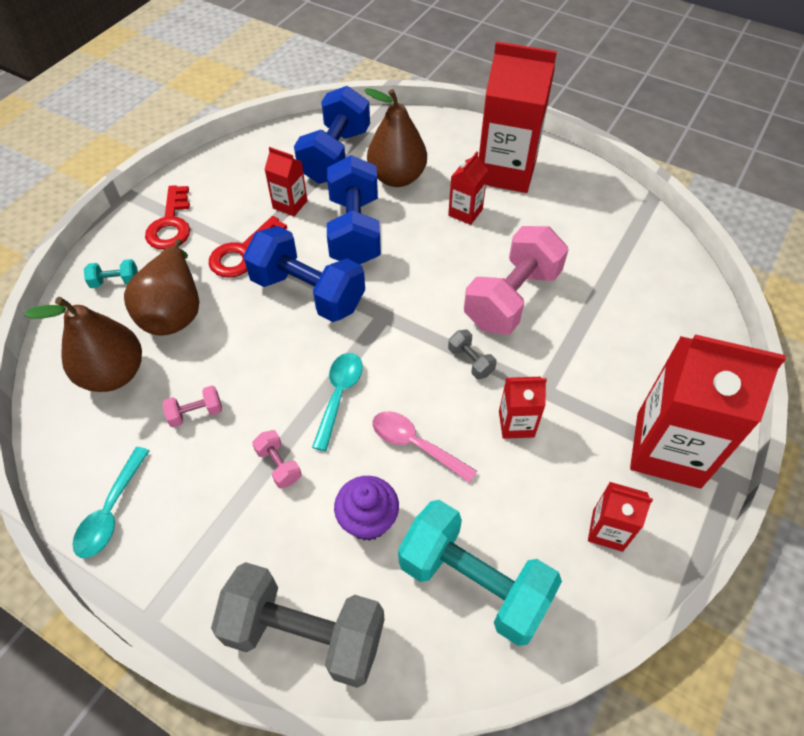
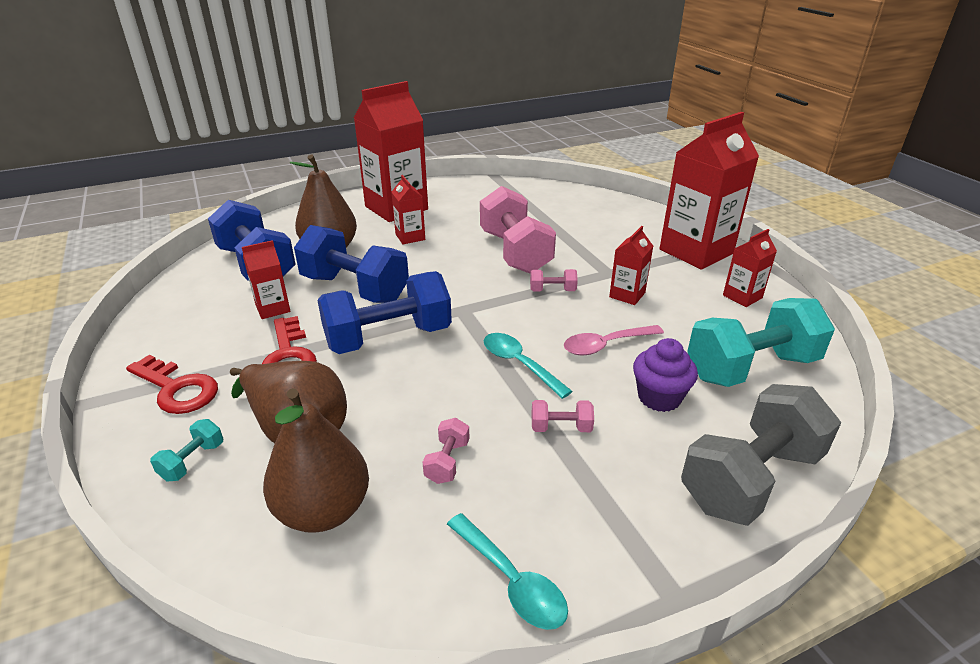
camera: 55 degrees left, 20 degrees down
(470, 361) = (552, 290): grey dumbbell -> pink dumbbell

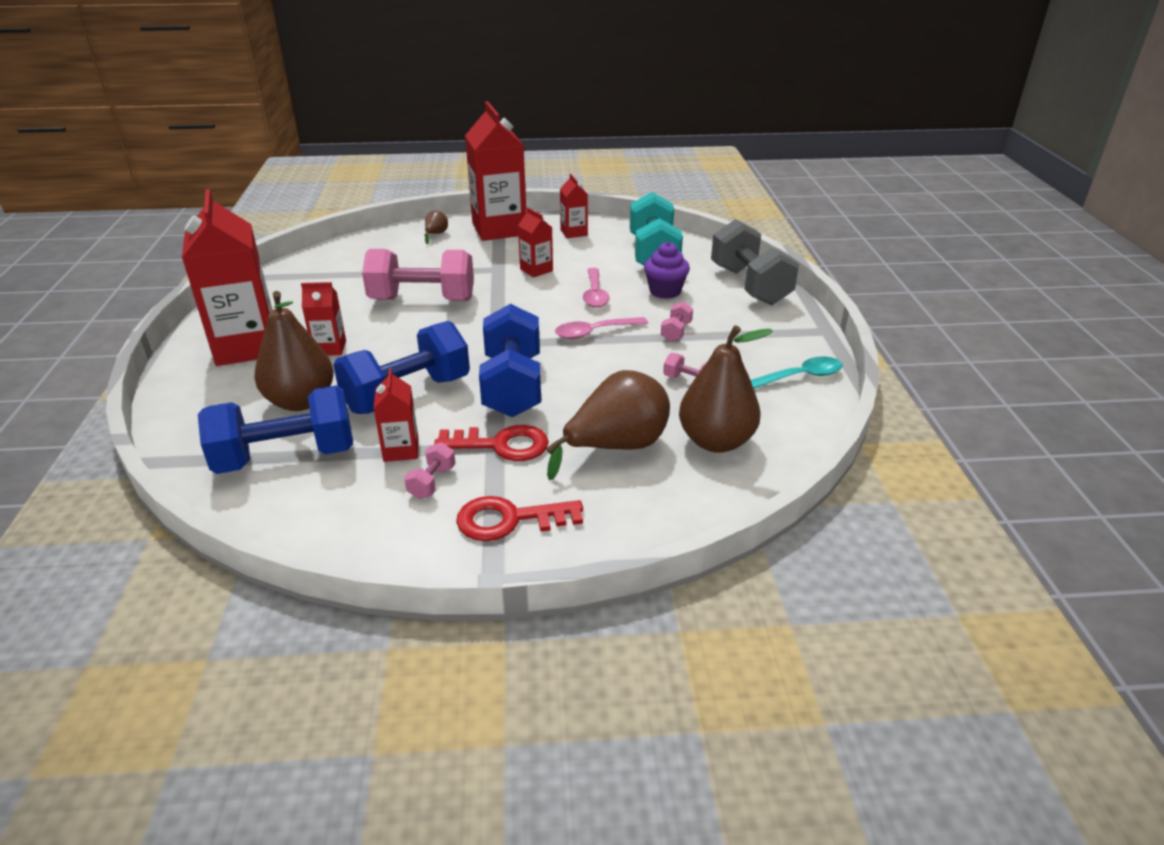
camera: 70 degrees left, 0 degrees up
(177, 389) = (509, 520): red key -> red key turned 150 degrees counterclockwise
(193, 461) = (629, 508): turquoise dumbbell -> none
(519, 364) = (594, 332): turquoise spoon -> pink spoon
(552, 290) = (503, 297): pink dumbbell -> pink dumbbell (432, 482)
(646, 224) = (436, 234): none -> brown pear

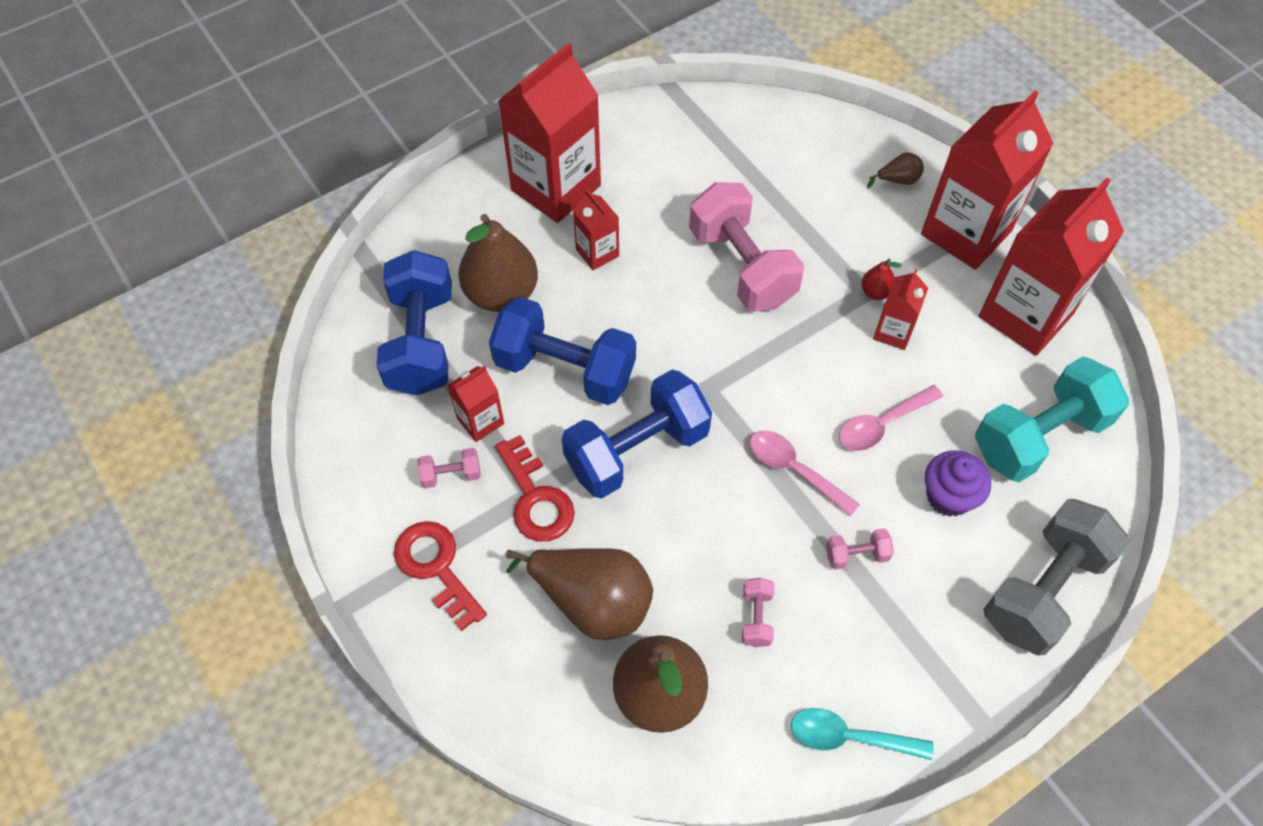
camera: 60 degrees right, 25 degrees up
(286, 457) = (421, 342): blue dumbbell -> blue dumbbell turned 45 degrees clockwise
(502, 266) = (875, 292): none -> red pear
(573, 233) = (1025, 315): red carton -> red carton, size x2.10
(800, 377) = (849, 737): turquoise spoon -> turquoise spoon turned 150 degrees clockwise

